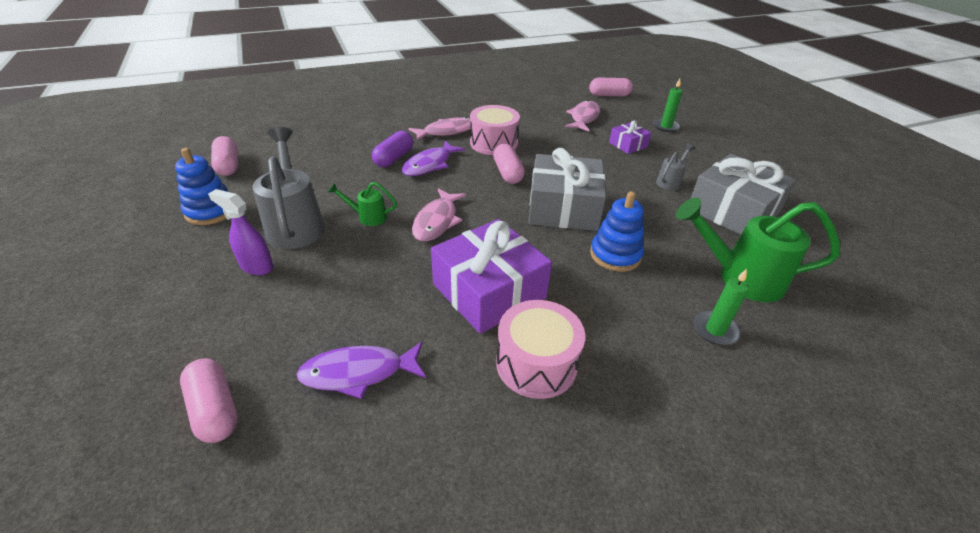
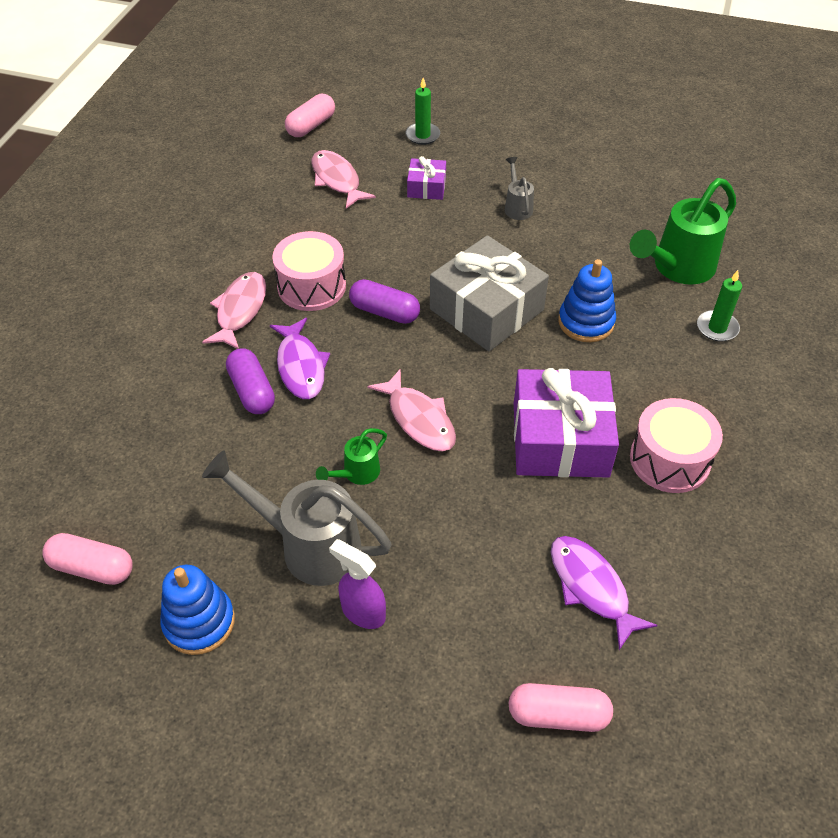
camera: 50 degrees left, 10 degrees up
(256, 267) = (363, 612): purple spray bottle -> purple spray bottle turned 60 degrees clockwise
(358, 373) = (591, 587): purple fish -> purple fish turned 120 degrees clockwise
(507, 173) = (384, 312): pink capsule -> purple capsule
(733, 211) = (596, 202): grey gift -> none

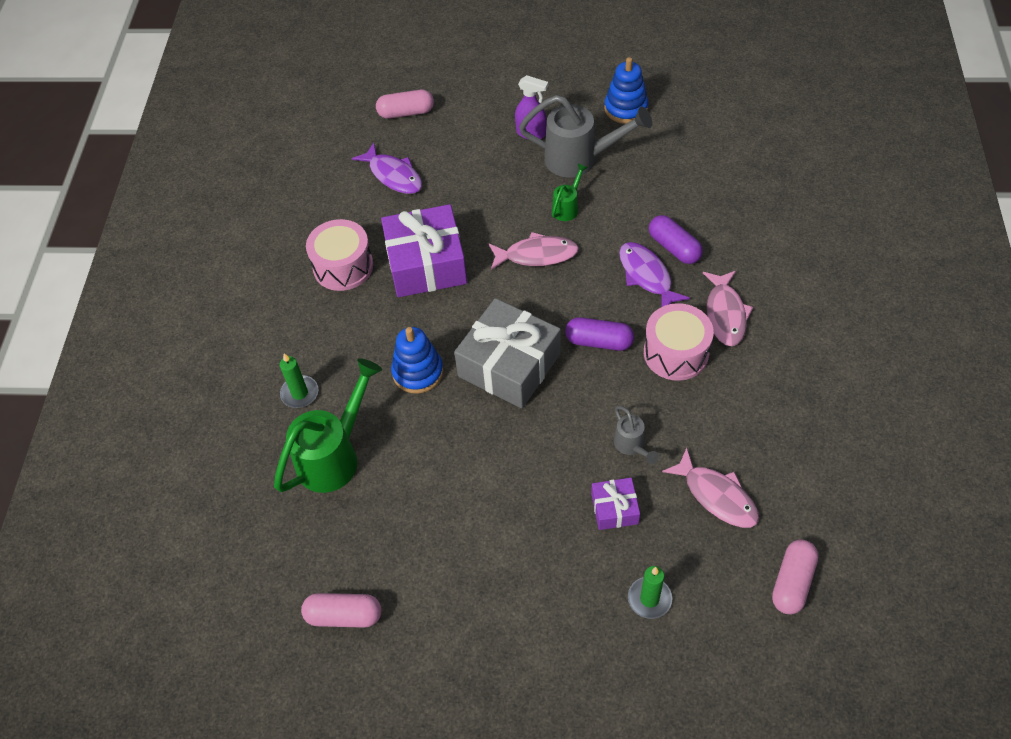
camera: 170 degrees right, 5 degrees up
(92, 568) = (708, 119): pink capsule -> pink capsule (344, 615)
(419, 419) = (537, 255): pink fish -> pink fish turned 135 degrees clockwise
(517, 206) = (508, 503): grey watering can -> grey watering can (632, 446)

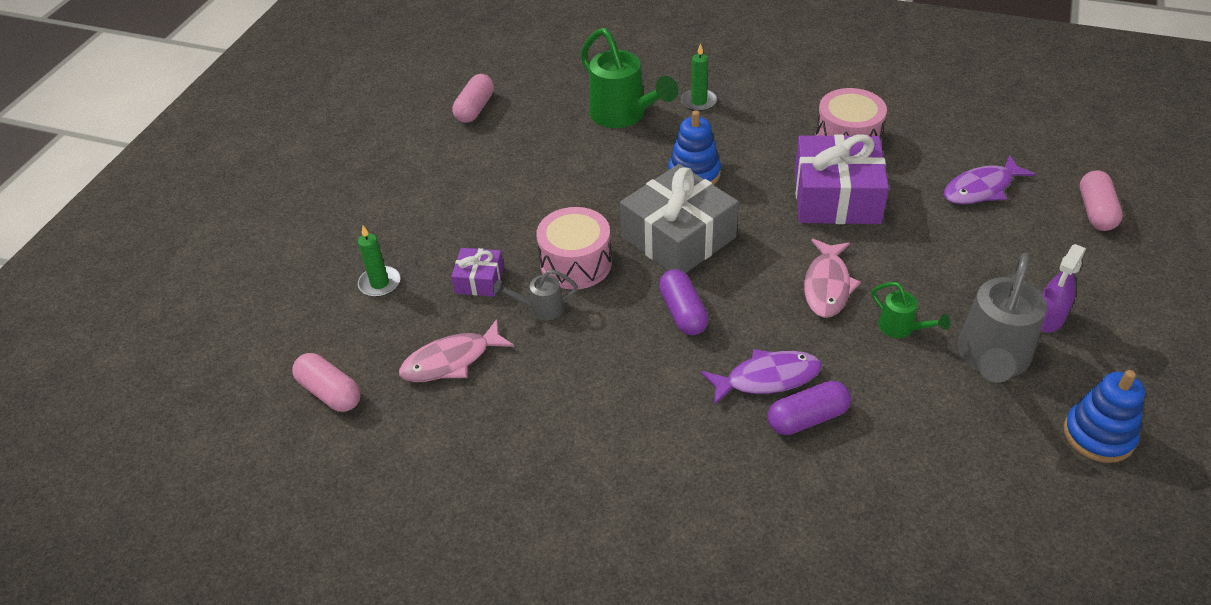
camera: 105 degrees right, 10 degrees down
(599, 341) = (683, 312): purple capsule -> purple capsule turned 45 degrees counterclockwise
(676, 353) = (642, 375): pink drum -> pink drum (576, 263)
(725, 314) = (682, 440): pink fish -> none

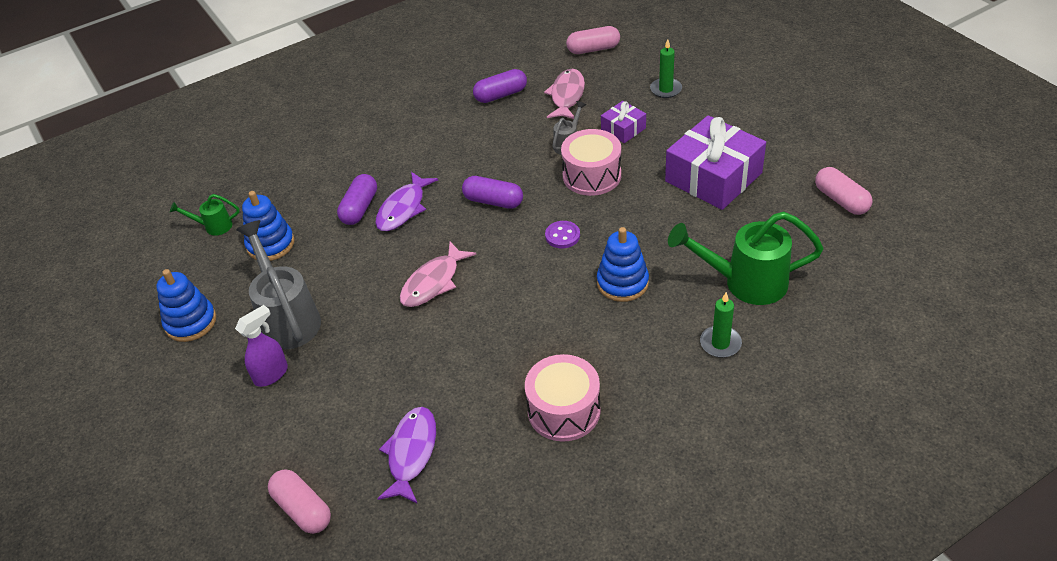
camera: 130 degrees right, 0 degrees up
(496, 426) = (501, 95): none -> purple capsule
(678, 237) = (562, 236): grey gift -> purple button
(827, 286) = (433, 282): pink fish -> pink fish turned 105 degrees counterclockwise
(836, 197) = (506, 350): purple gift -> purple gift (713, 177)
(902, 328) = (359, 293): green watering can -> green watering can (213, 226)
(942, 458) = (270, 244): none -> blue stacking toy
(1048, 320) = (271, 374): purple spray bottle -> purple spray bottle turned 60 degrees clockwise

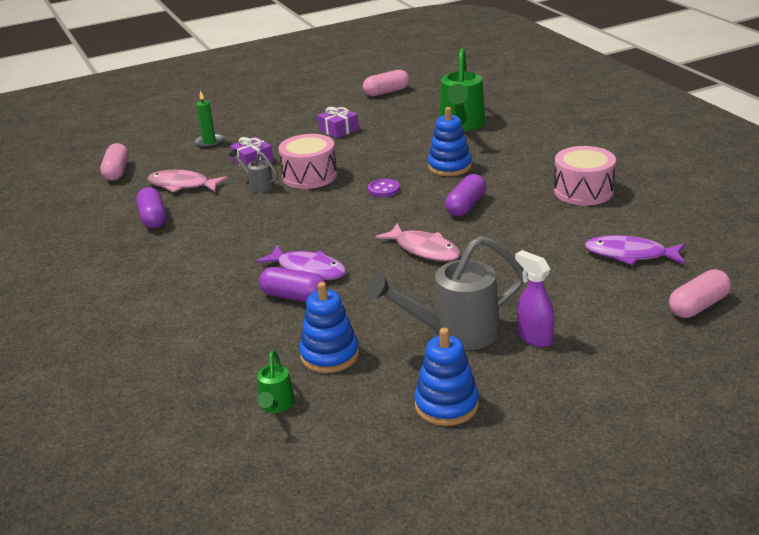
camera: 85 degrees left, 15 degrees down
(493, 201) = (321, 221): purple capsule -> purple capsule (466, 206)
(713, 177) = (338, 130): purple gift -> purple gift, size x0.49
(720, 343) = (521, 136): green candle -> none

